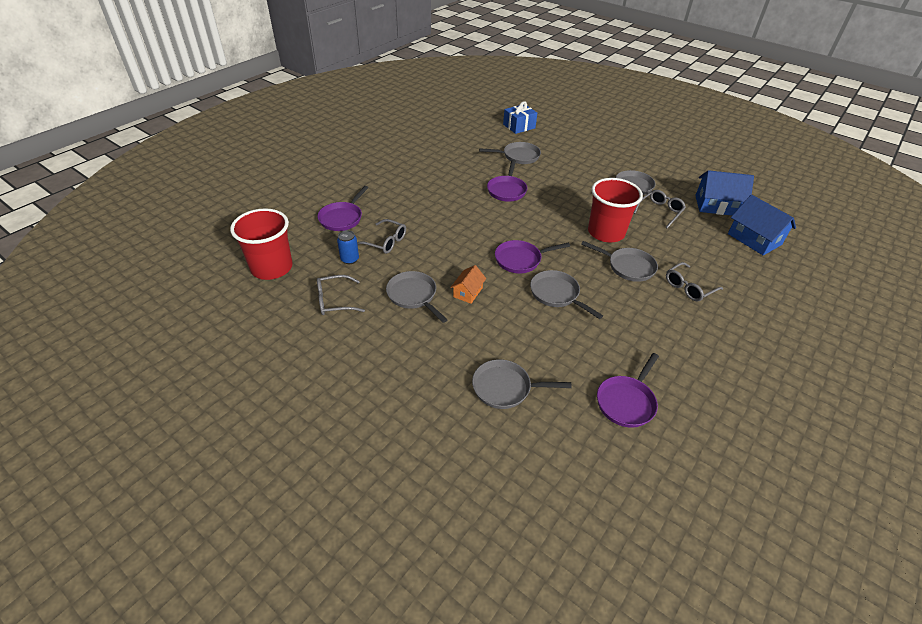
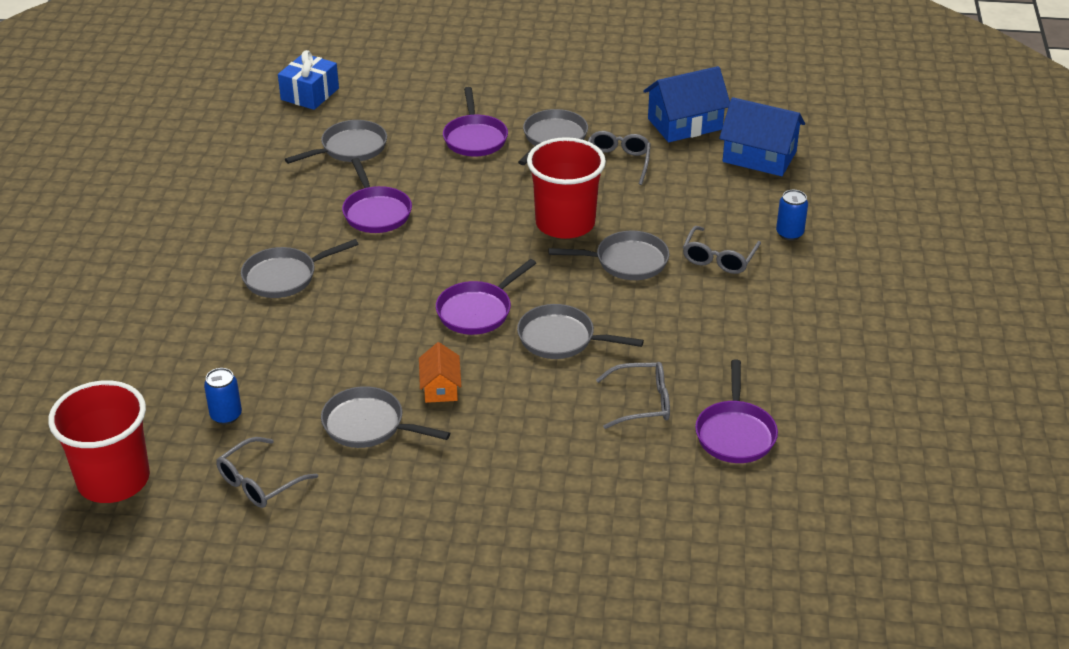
camera: 30 degrees left, 5 degrees down
(342, 218) = (153, 359): purple pan -> purple pan (475, 138)
(385, 242) = (258, 367): grey glasses -> grey glasses (642, 402)
(505, 388) = (584, 484): grey pan -> grey pan (284, 277)
(747, 291) = (789, 233): none -> blue can

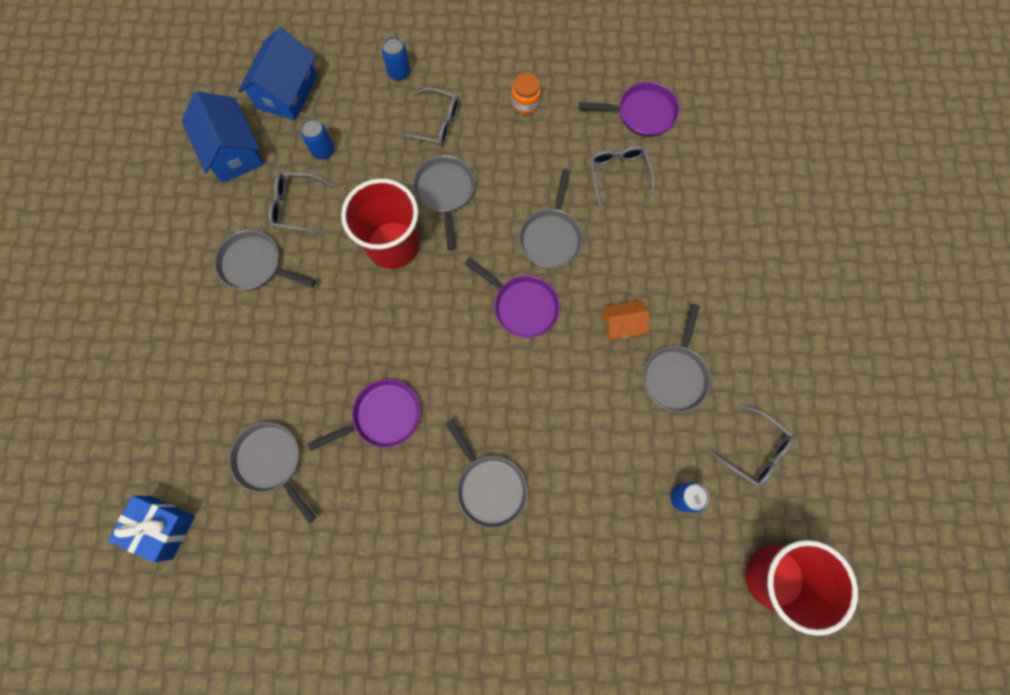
camera: 95 degrees left, 35 degrees up
(475, 138) = (254, 338): purple pan -> none
(684, 179) = (323, 151): none -> blue can
(749, 330) = (525, 103): none -> orange jar

